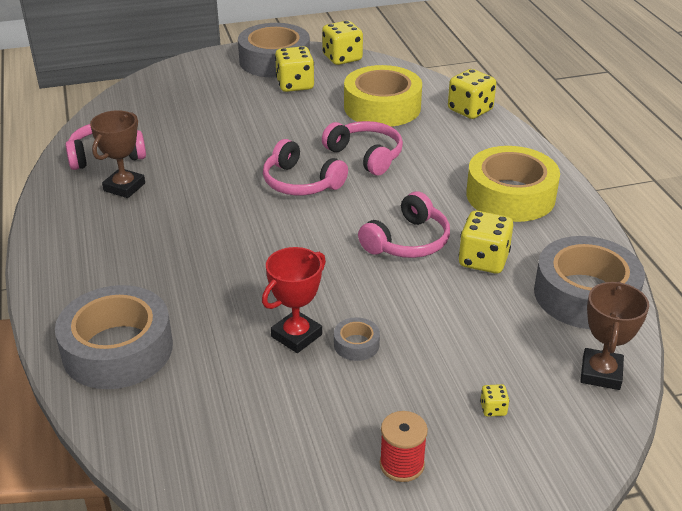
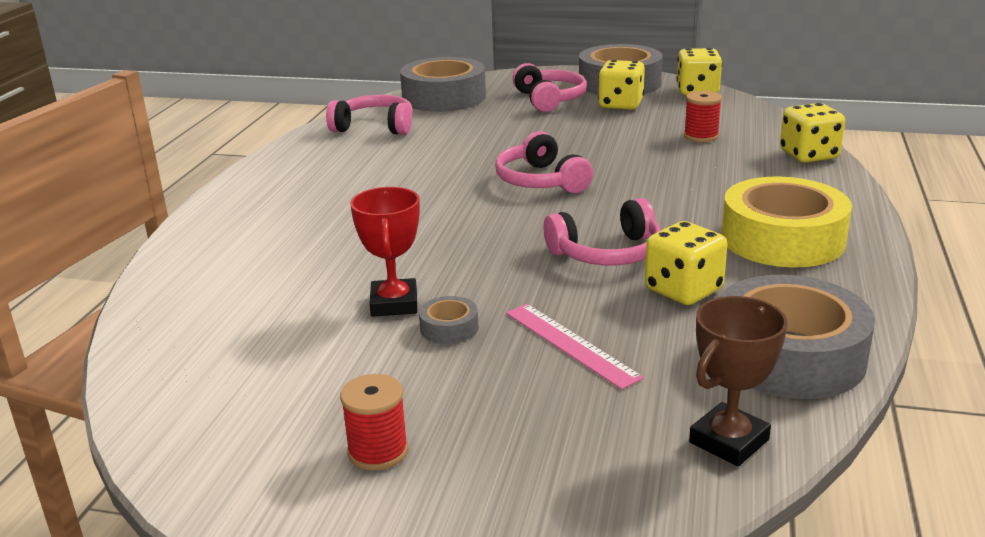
camera: 30 degrees right, 10 degrees down
(117, 349) = (215, 270): grey tape -> grey tape (444, 97)
(124, 187) = (363, 152): brown trophy -> none
(296, 336) = (394, 304): red trophy -> red trophy turned 75 degrees counterclockwise
(366, 155) = (638, 172): pink headphones -> pink headphones (549, 99)
(382, 107) = (701, 136): yellow tape -> red spool
(449, 331) = (570, 344): none -> pink ruler
(493, 409) = (544, 433): yellow dice -> none

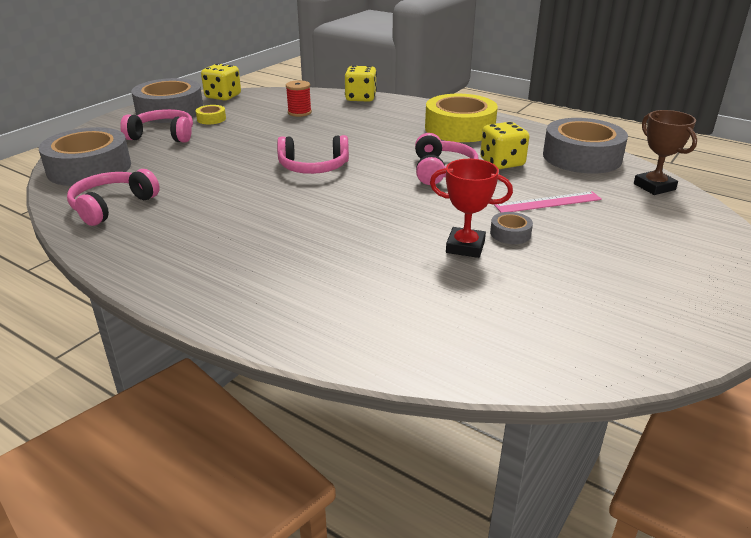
camera: 70 degrees left, 5 degrees up
(378, 451) = (650, 279): red spool -> none
(620, 104) = (211, 119): yellow dice -> yellow tape

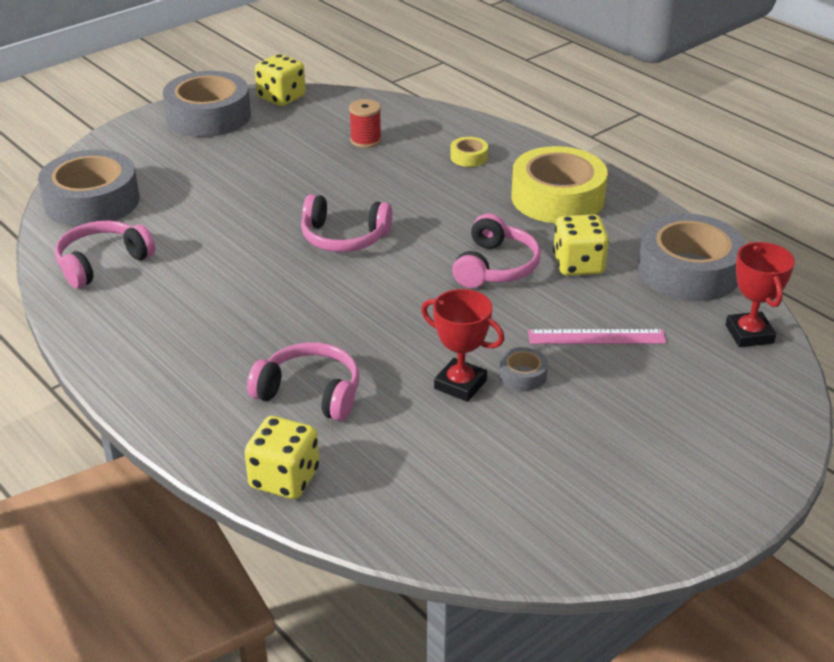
camera: 15 degrees right, 5 degrees up
(163, 135) = (187, 159): pink headphones -> pink headphones (310, 393)
(211, 119) = (253, 137): yellow tape -> yellow tape (469, 157)
(361, 98) = (456, 123): yellow dice -> yellow dice (284, 478)
(654, 187) = (749, 334): brown trophy -> red trophy

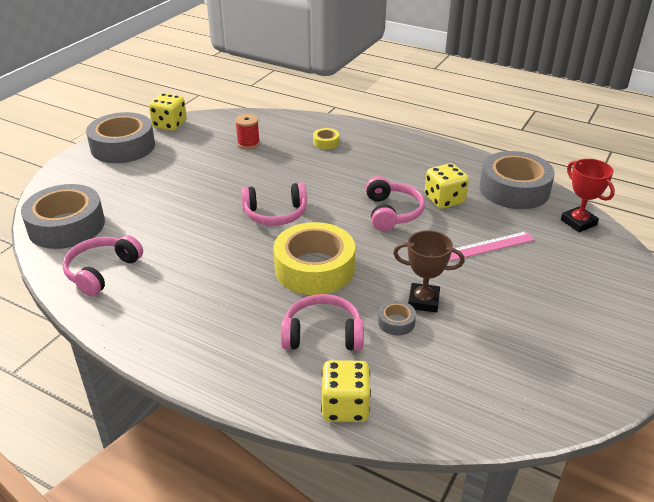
camera: 20 degrees left, 0 degrees up
(460, 384) = (423, 301): red trophy -> brown trophy
(522, 375) = (460, 284): grey tape -> grey tape (396, 322)
(557, 198) = (401, 158): yellow tape -> yellow tape (314, 268)

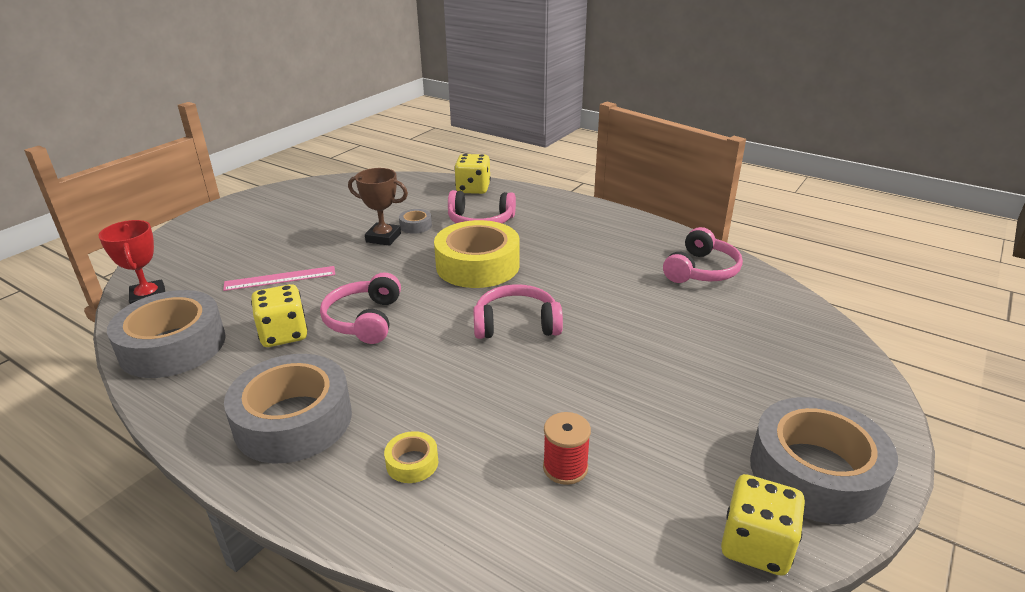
camera: 175 degrees left, 5 degrees down
(66, 226) = (784, 320): grey tape -> grey tape (293, 420)

